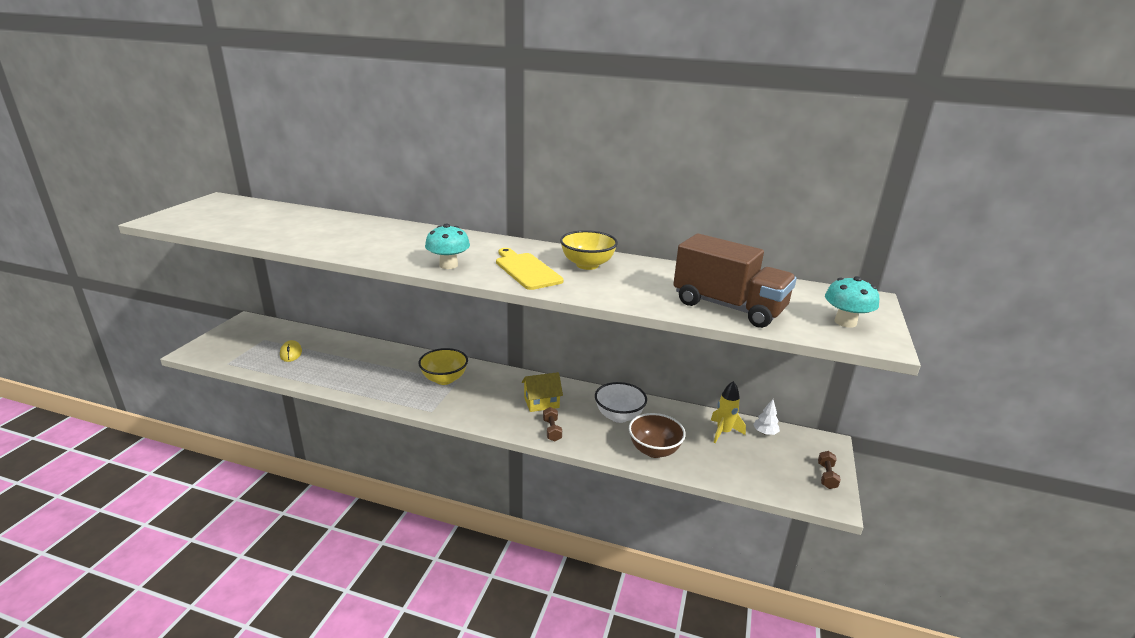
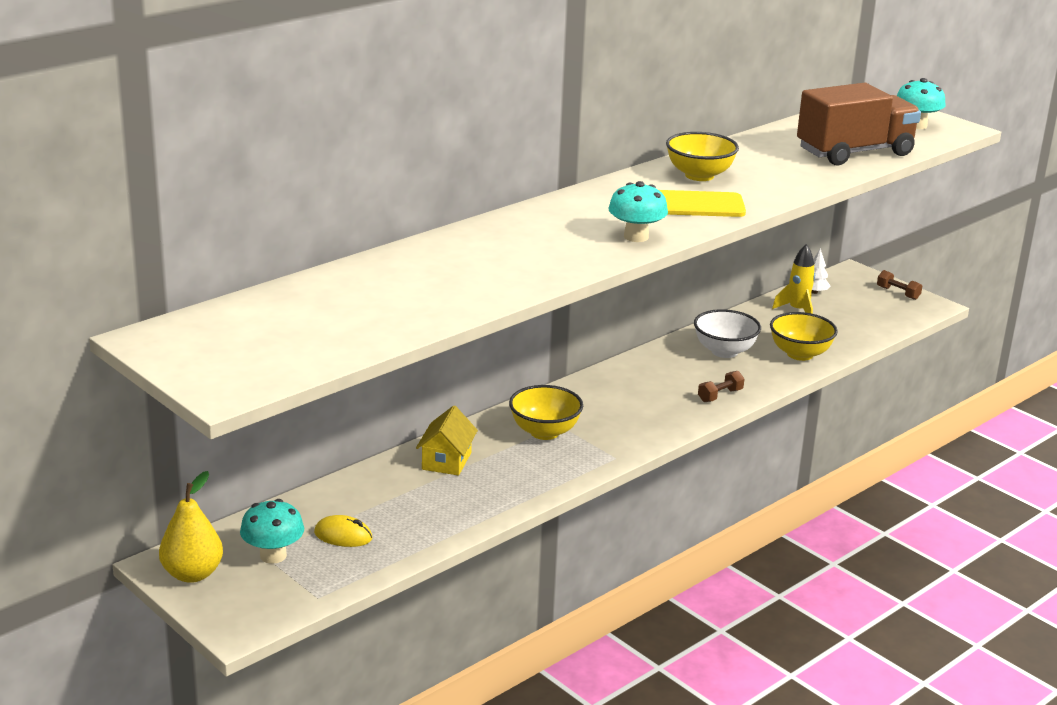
camera: 60 degrees left, 0 degrees up
(239, 329) = (192, 574): none -> yellow pear
(263, 342) = (273, 555): none -> turquoise mushroom
(541, 402) = (658, 385): yellow house -> yellow house (446, 461)
(552, 430) = (720, 395): brown dumbbell -> brown dumbbell turned 60 degrees counterclockwise
(654, 450) = (800, 354): brown bowl -> yellow bowl

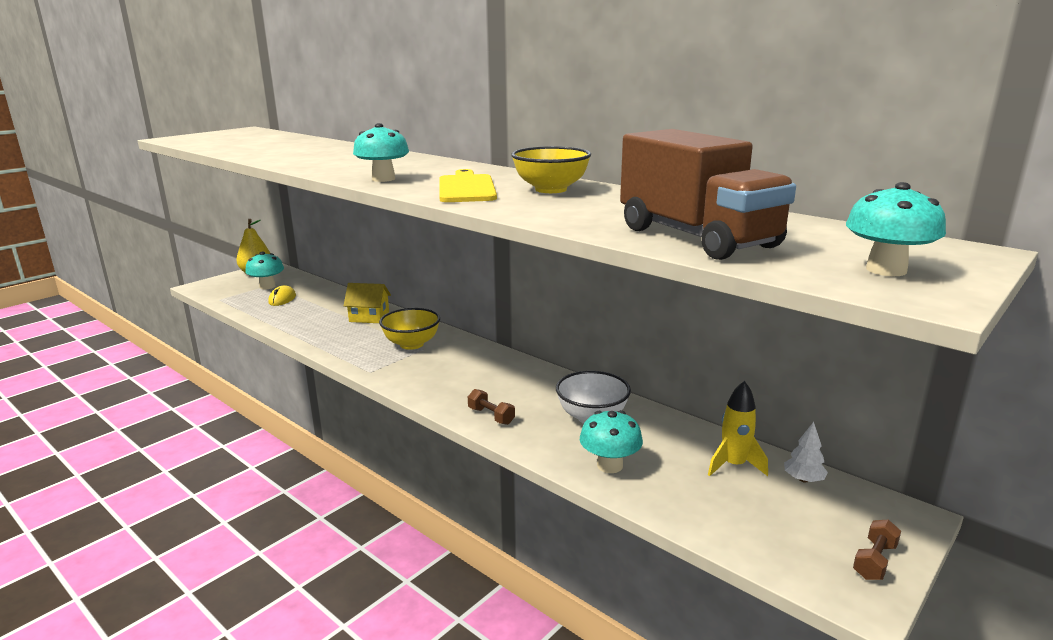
camera: 85 degrees right, 5 degrees down
(800, 354) = (609, 465): yellow bowl -> turquoise mushroom

